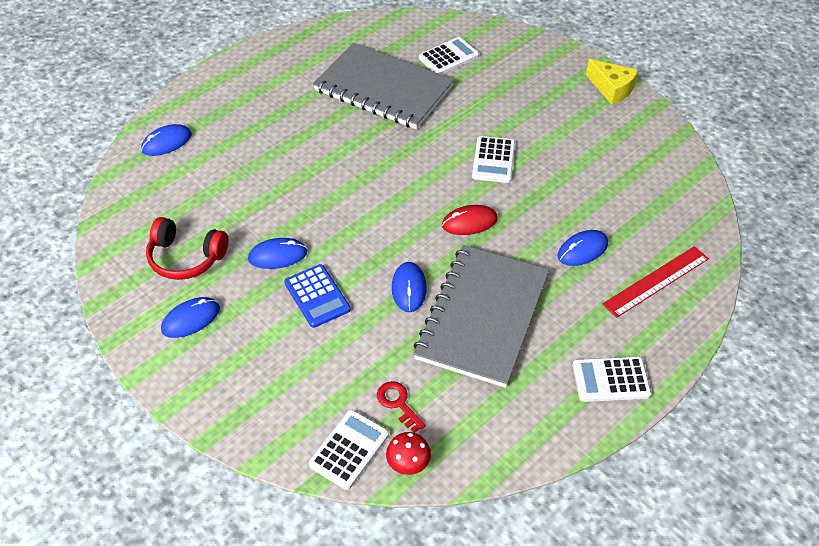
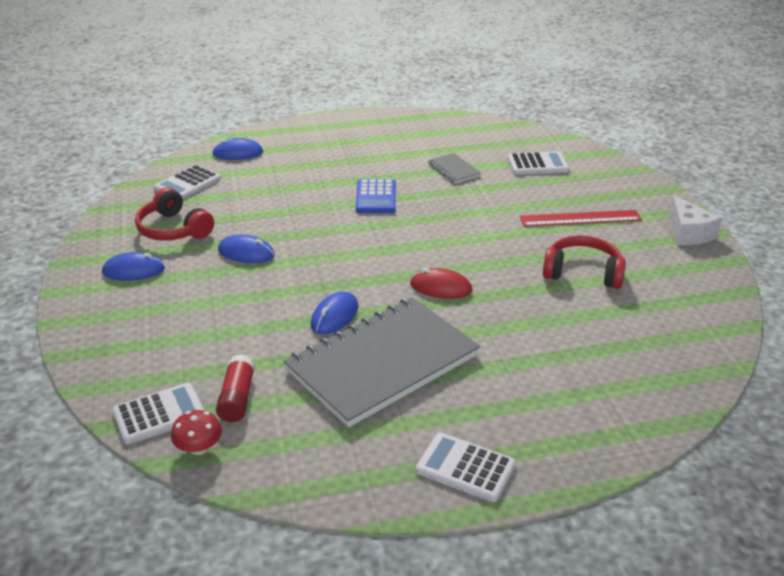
camera: 30 degrees right, 15 degrees down
(317, 296) = (249, 292): blue calculator -> blue calculator (376, 197)
(383, 89) = (454, 170): grey notebook -> grey notebook, size x0.40
(398, 403) = (237, 398): red key -> red glue stick
(493, 160) = (509, 249): white calculator -> white calculator (188, 184)
(564, 161) = (582, 273): none -> red headphones
(582, 250) = (537, 348): blue mouse -> none
(612, 89) = (688, 233): yellow cheese -> white cheese
(656, 281) = (596, 403): red ruler -> red ruler (580, 218)

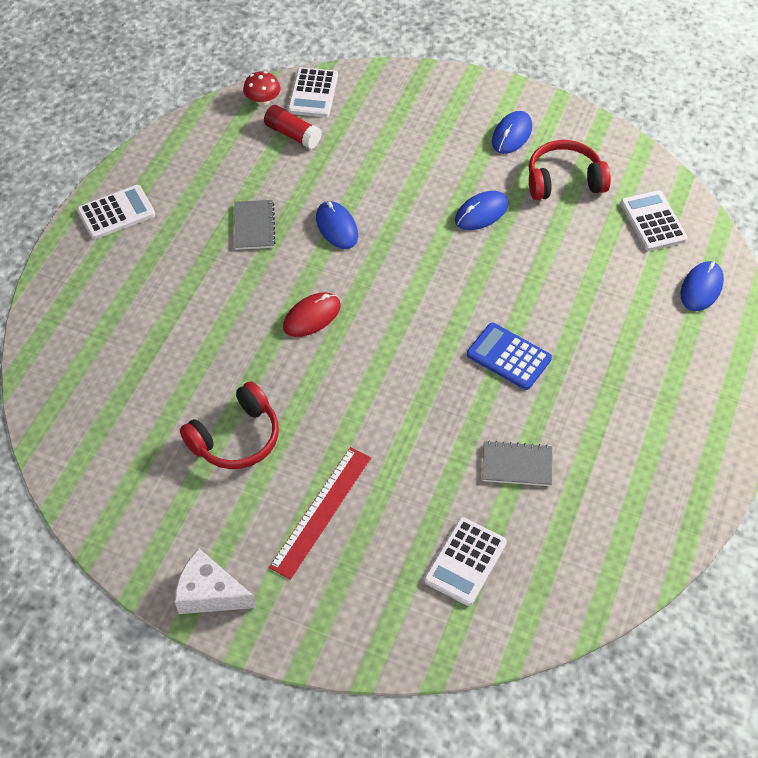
camera: 125 degrees right, 20 degrees up
(382, 363) = (254, 226): grey notebook -> grey notebook, size x0.40

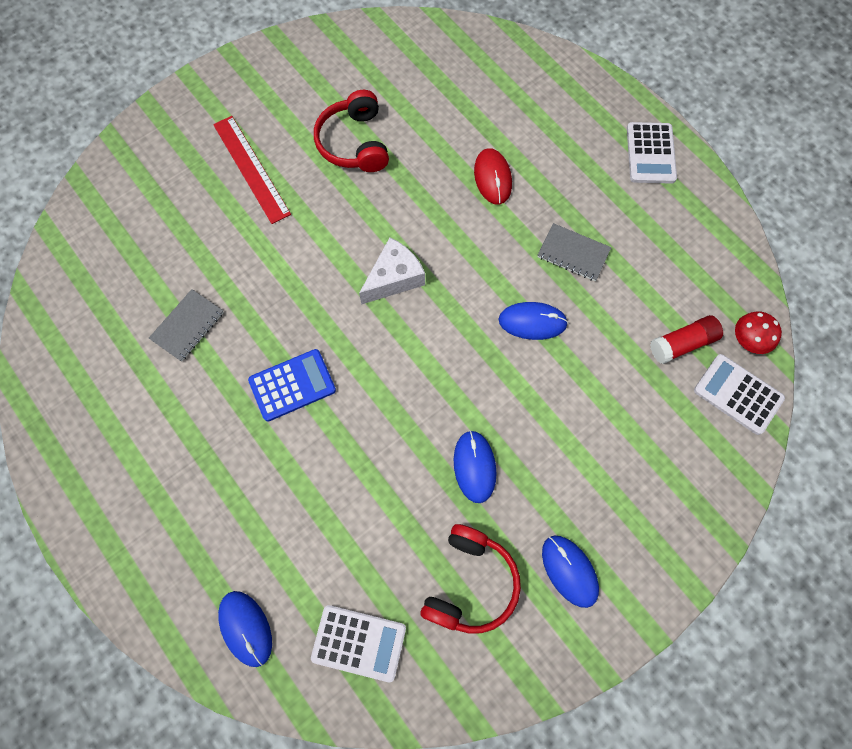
camera: 120 degrees right, 15 degrees up
(209, 593) = (240, 75): white cheese -> white cheese (394, 278)
(312, 316) = (439, 250): red mouse -> red mouse (492, 178)
(465, 561) = (139, 241): white calculator -> none

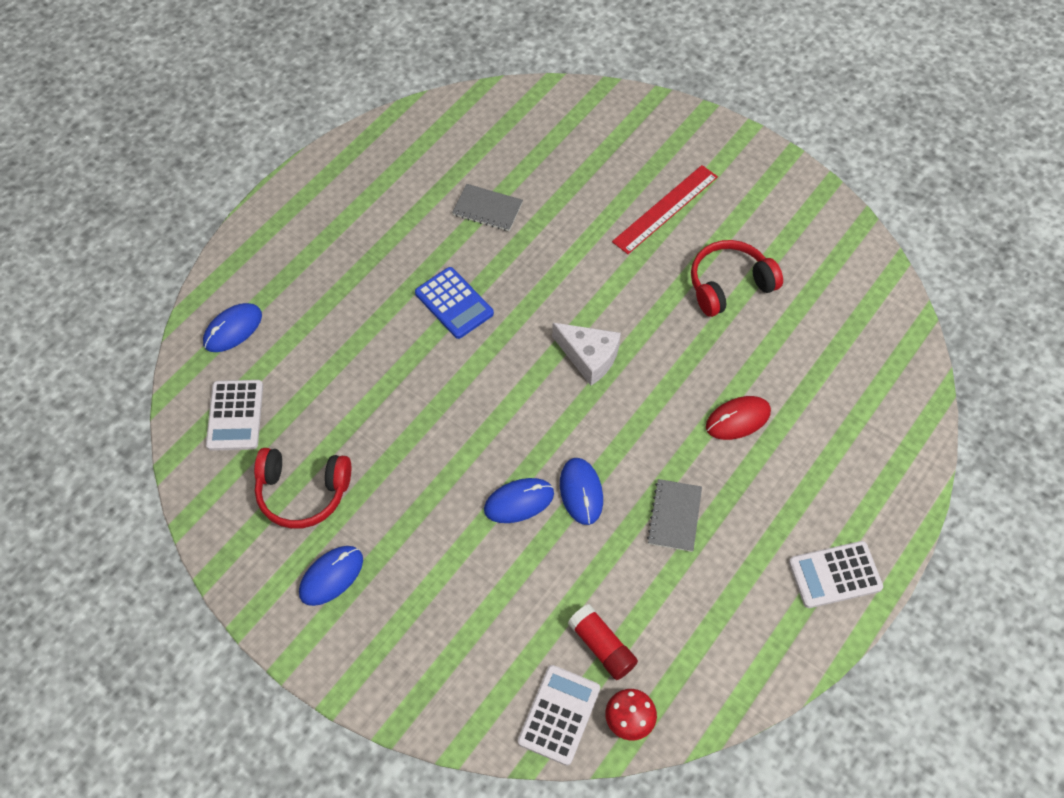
camera: 75 degrees right, 10 degrees down
(474, 467) = (414, 471): blue mouse -> blue mouse (519, 501)

